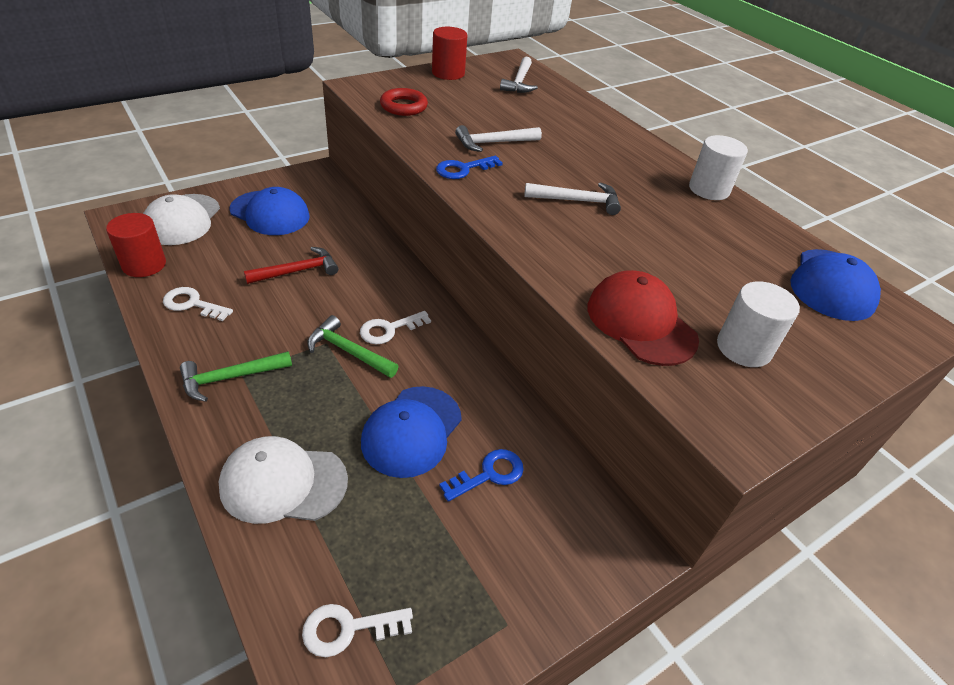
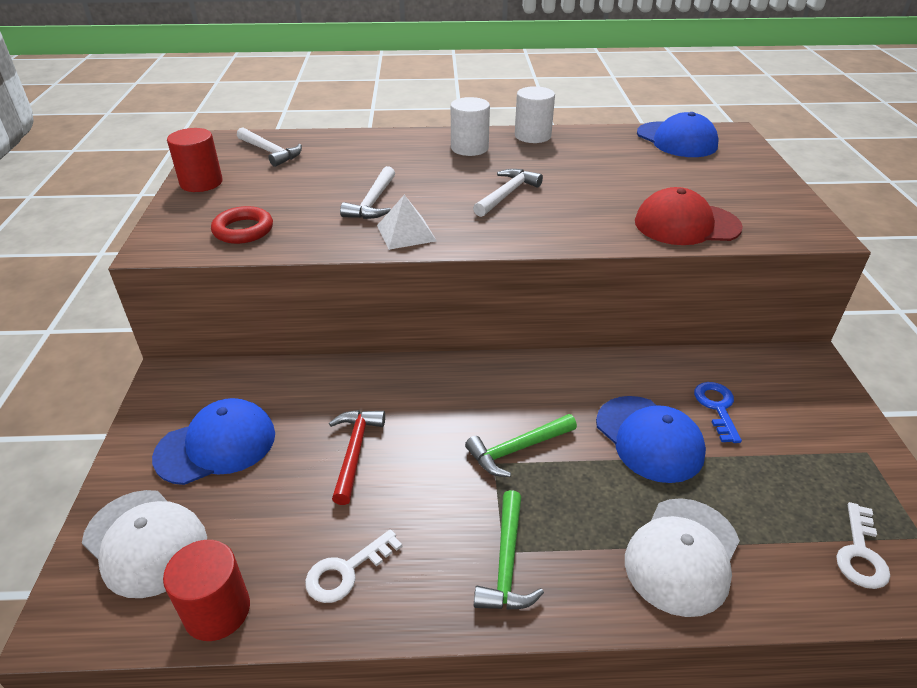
camera: 55 degrees left, 5 degrees down
(389, 329) = (502, 408): white key -> none
(463, 169) = (406, 233): blue key -> white pyramid
(743, 348) = (731, 196): white cylinder -> white cylinder (469, 148)

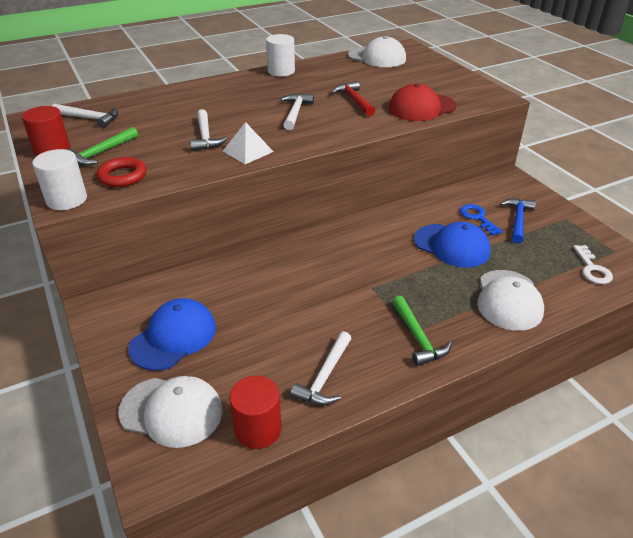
camera: 25 degrees left, 0 degrees up
(346, 571) = (325, 376): white key -> white hammer
(354, 452) = (277, 309): red hammer -> red hammer (354, 100)
(469, 148) = (243, 87): white cylinder -> white cylinder (67, 199)
(518, 449) = (380, 275): green hammer -> green hammer (101, 153)
(676, 140) = (377, 57): blue cap -> white cap
(779, 430) = (518, 220): none -> blue hammer

